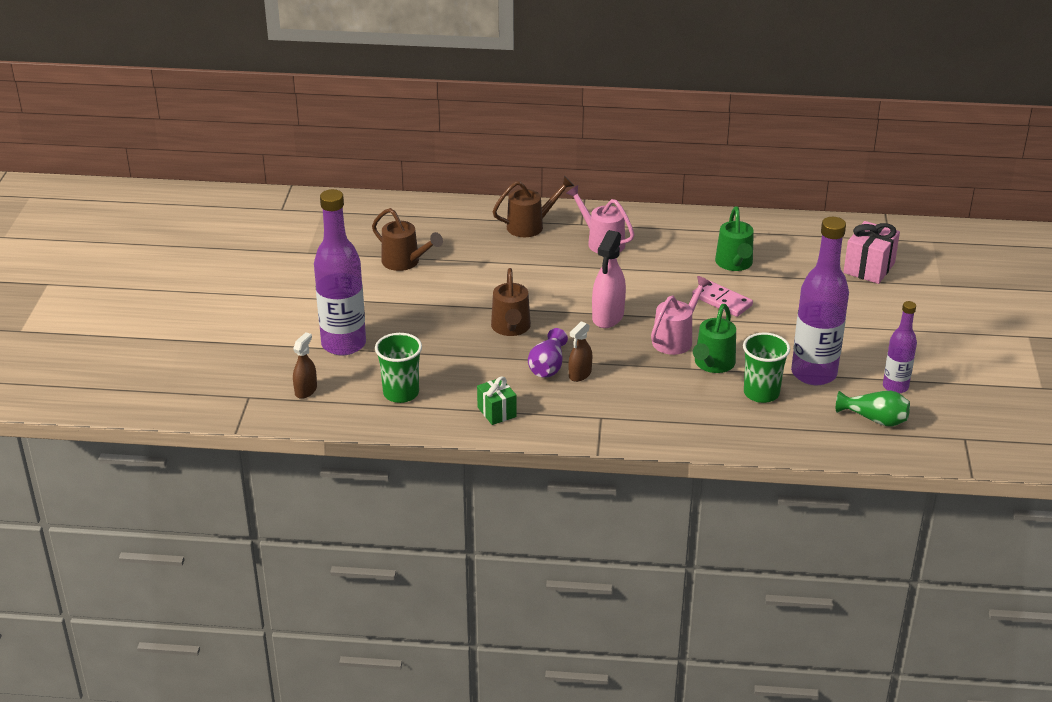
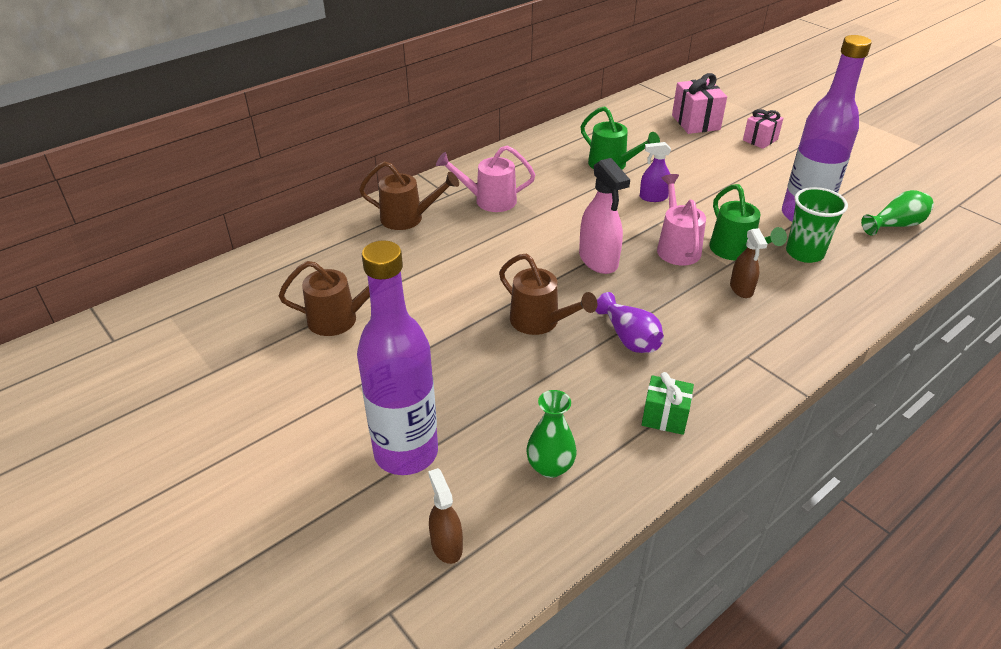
camera: 45 degrees left, 5 degrees up
(401, 393) = (550, 466): green cup -> green vase
(531, 226) = (408, 218): brown watering can -> brown watering can turned 75 degrees clockwise
(580, 374) = (665, 327): brown spray bottle -> brown spray bottle (741, 289)
(722, 301) = (653, 197): pink domino -> purple spray bottle
(895, 387) = (861, 194): purple bottle -> none
(897, 308) = (760, 140): none -> pink gift

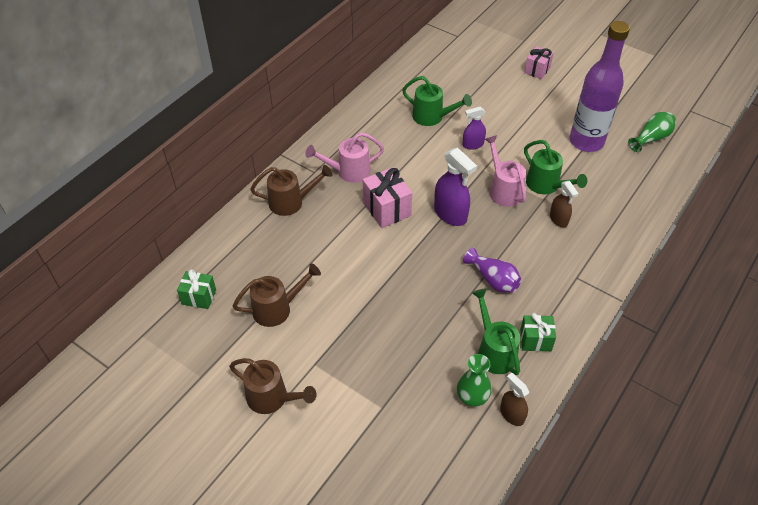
camera: 15 degrees left, 10 degrees up
(255, 290) = (199, 297): none -> green gift
(406, 453) = (371, 410): purple bottle -> none
(446, 545) = (425, 472): brown spray bottle -> brown spray bottle (512, 414)
(540, 322) = (426, 279): brown watering can -> brown watering can (272, 398)
(598, 260) = (450, 214): pink spray bottle -> purple spray bottle
(601, 418) = (494, 351): none -> green watering can
(695, 122) = (483, 60): pink gift -> pink gift (386, 209)
(804, 253) = (594, 177): green cup -> none

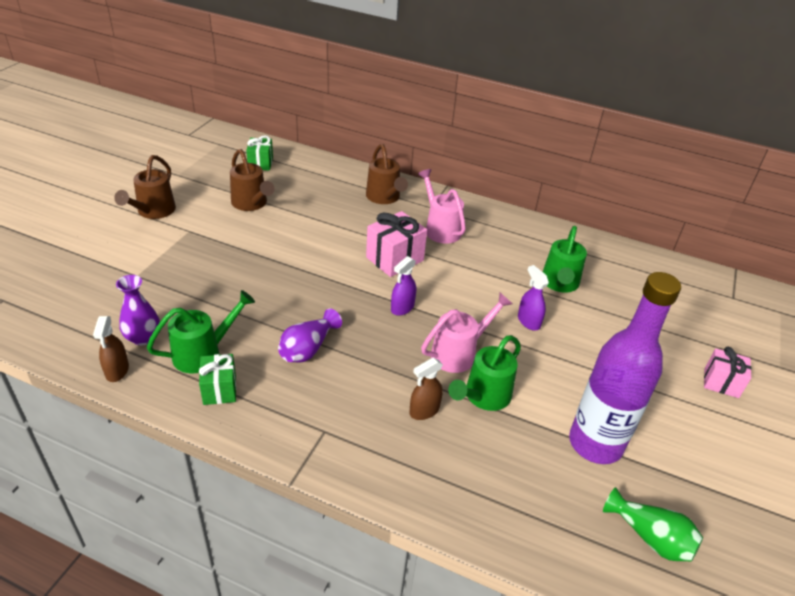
camera: 75 degrees right, 10 degrees down
(450, 214) = (402, 308): purple spray bottle -> purple spray bottle, size x0.60
(472, 397) = (143, 338): green vase -> purple vase
(512, 414) = (117, 371): brown spray bottle -> brown spray bottle turned 135 degrees clockwise

